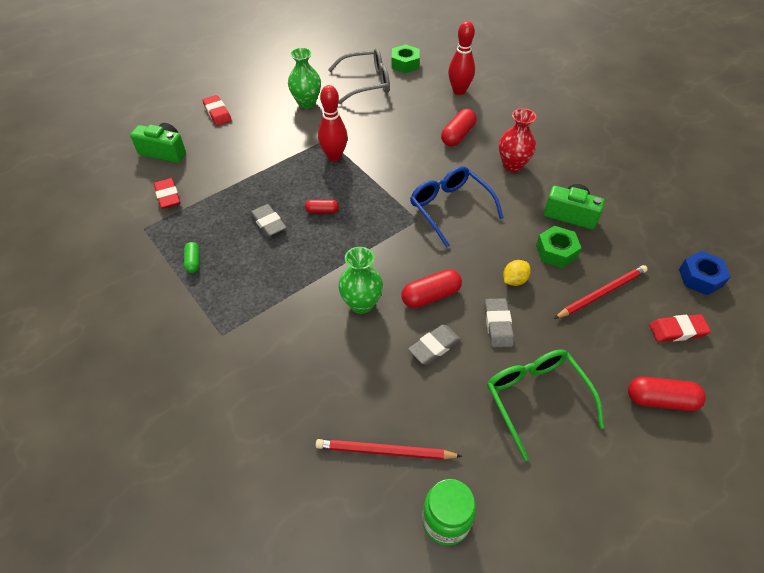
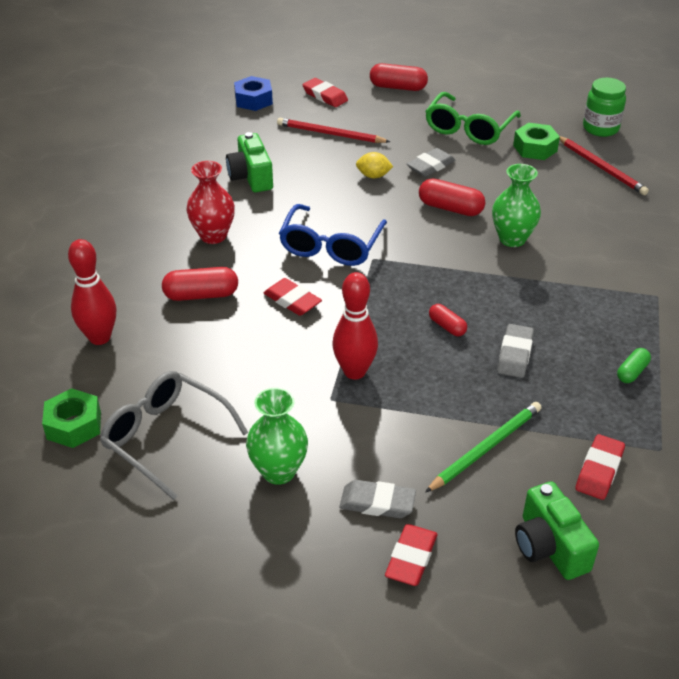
camera: 130 degrees left, 10 degrees down
(232, 168) = (486, 448): none -> green pencil
(415, 164) = (292, 301): none -> red eraser
(434, 346) = (494, 185): grey eraser -> grey eraser (377, 503)
(556, 251) = (311, 168): green nut -> green nut (535, 148)
(660, 400) = (398, 87): red capsule -> red capsule turned 45 degrees counterclockwise

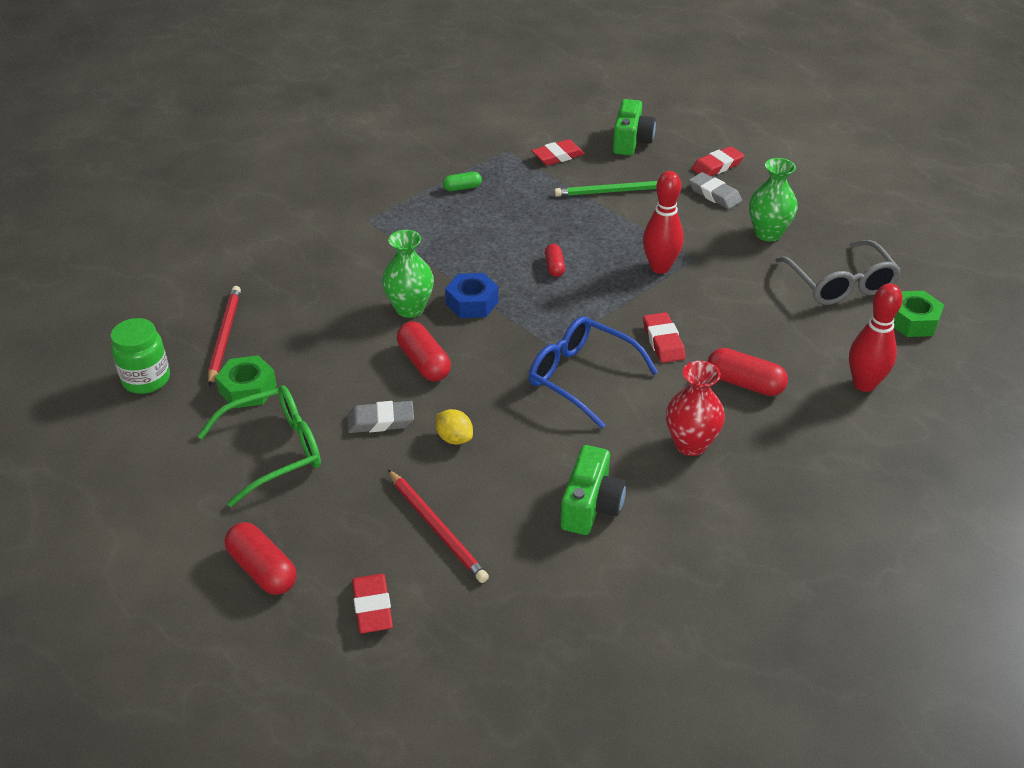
camera: 145 degrees left, 0 degrees up
(253, 100) = (475, 655): blue nut -> blue nut (472, 303)
(331, 246) = (581, 377): blue glasses -> blue glasses turned 105 degrees counterclockwise
(515, 354) = (527, 229): grey eraser -> none

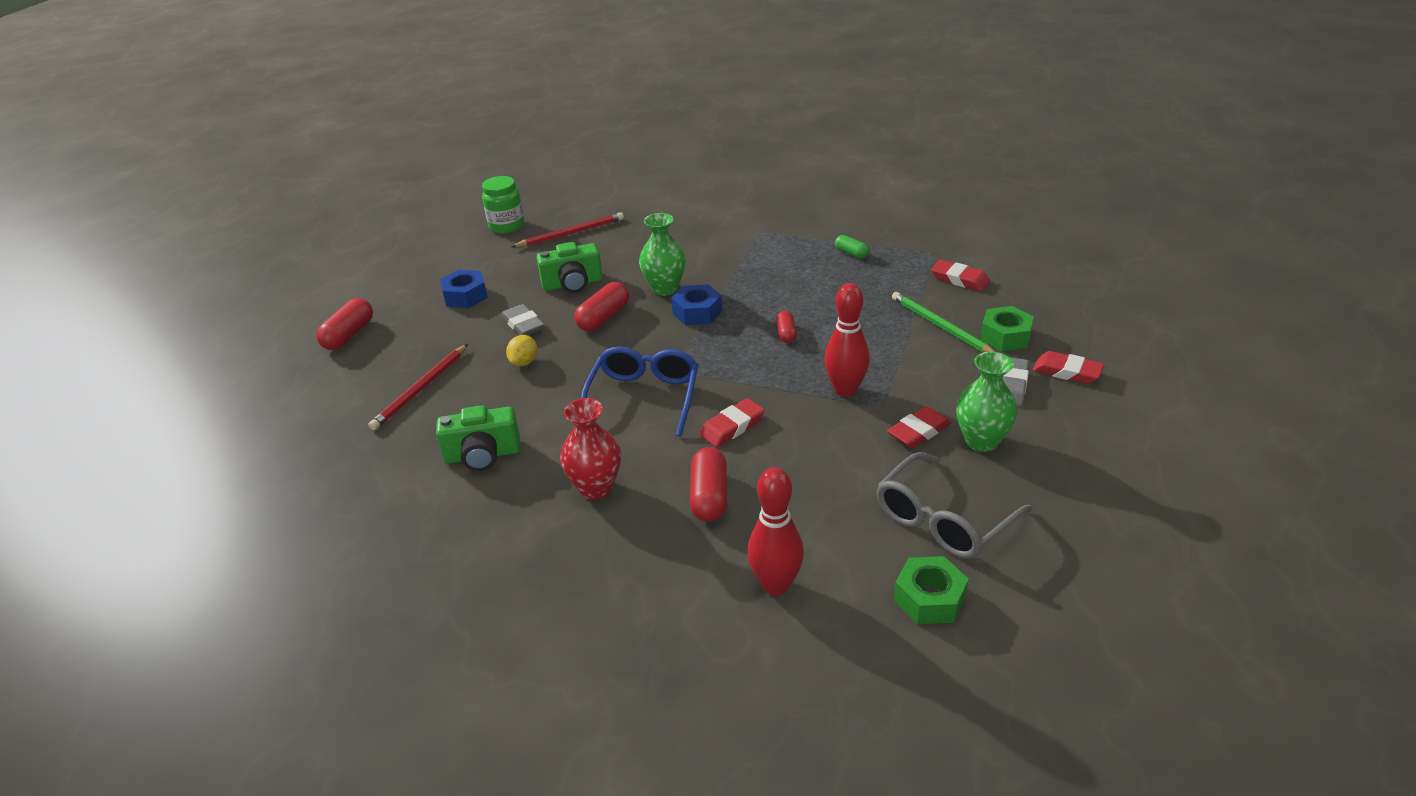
camera: 65 degrees right, 5 degrees down
(248, 389) = (522, 262): green nut -> green nut (1005, 336)
(275, 451) = (465, 296): green glasses -> blue nut
(372, 607) = (330, 390): red eraser -> red eraser (918, 431)
(554, 267) = (786, 334): red capsule -> red capsule turned 60 degrees counterclockwise
(631, 141) = (1040, 308): green camera -> green camera (573, 284)

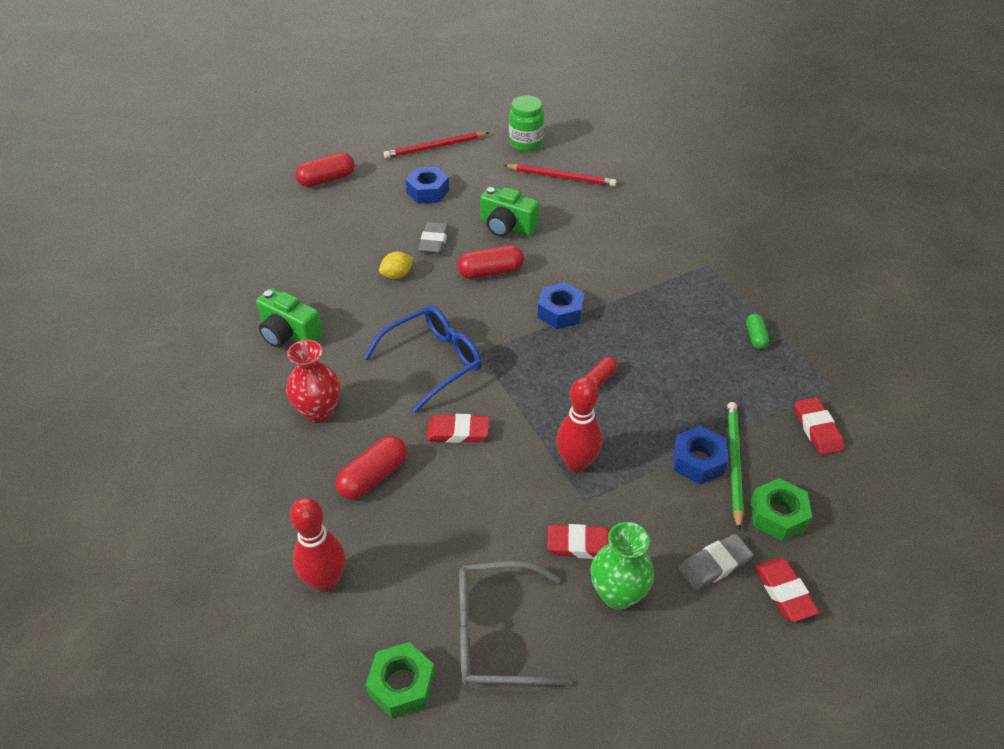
camera: 40 degrees right, 10 degrees up
(421, 389) = (315, 253): red pencil -> red pencil (435, 147)
(665, 288) = (564, 273): green vase -> none
(918, 339) = (698, 461): none -> blue nut

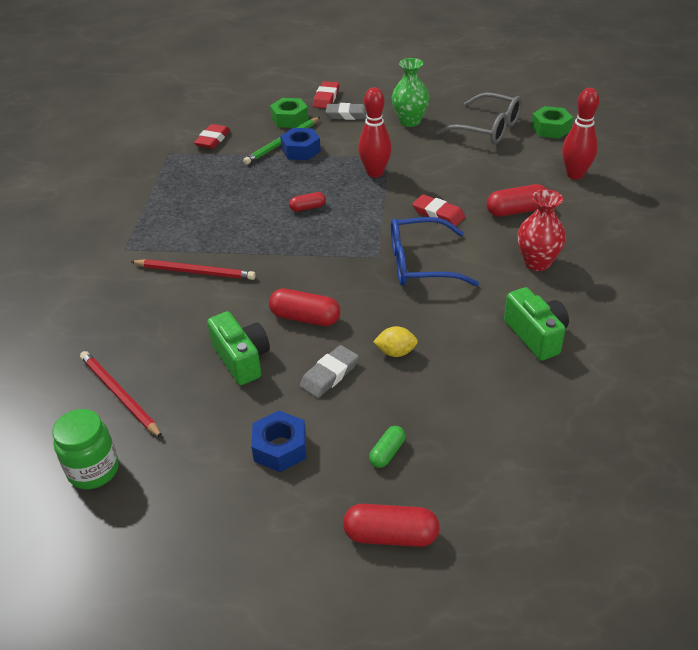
camera: 145 degrees left, 5 degrees down
(435, 147) = (206, 524): red pencil -> red pencil (195, 272)
(560, 312) = (284, 260): blue nut -> none
(581, 544) = (410, 142): red eraser -> none
(755, 337) = (170, 192): green capsule -> green capsule (387, 452)

